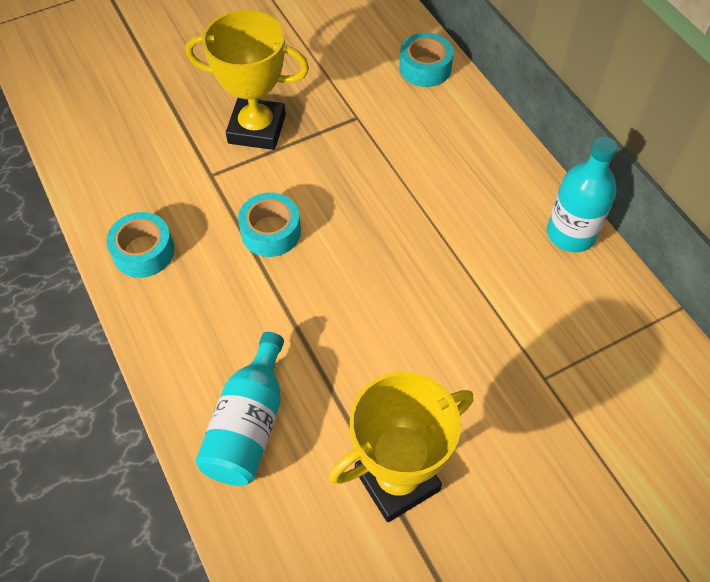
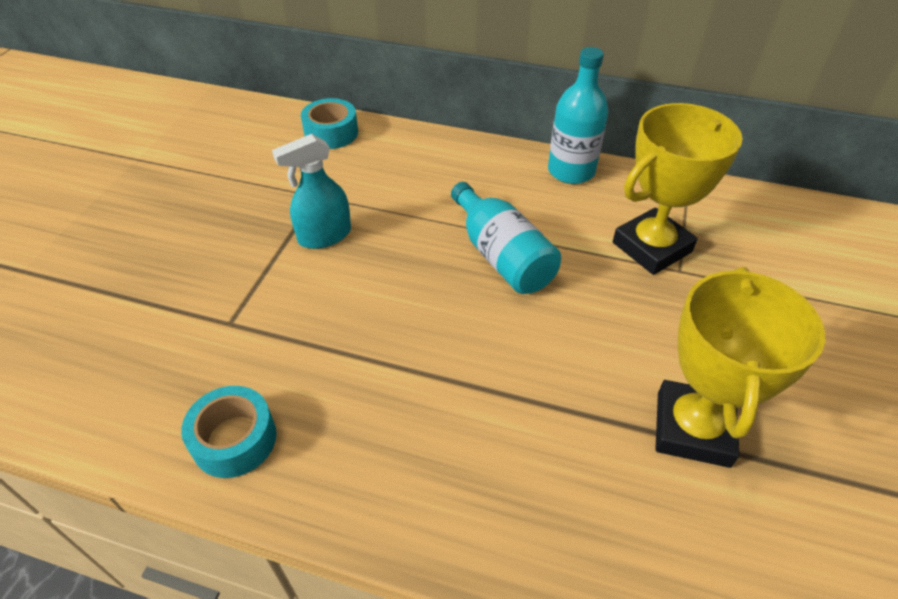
camera: 45 degrees left, 10 degrees down
(248, 425) = (529, 501): turquoise bottle -> turquoise bottle (502, 256)
(257, 129) = (233, 258): yellow trophy -> yellow trophy (652, 247)
(271, 232) = (346, 327): turquoise tape -> none
(328, 154) = (324, 236): none -> turquoise spray bottle

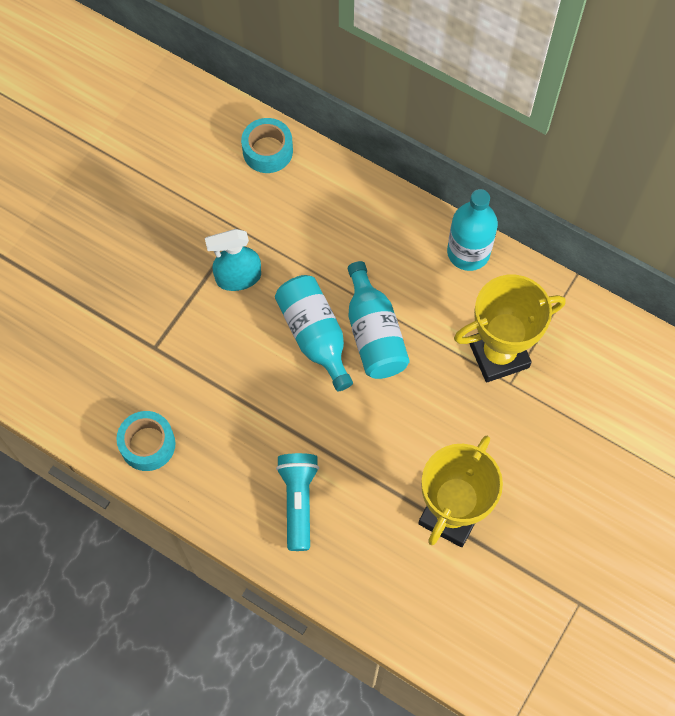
camera: 15 degrees right, 20 degrees up
(432, 271) = (315, 335): none -> turquoise bottle
(476, 464) = (298, 501): none -> turquoise flashlight

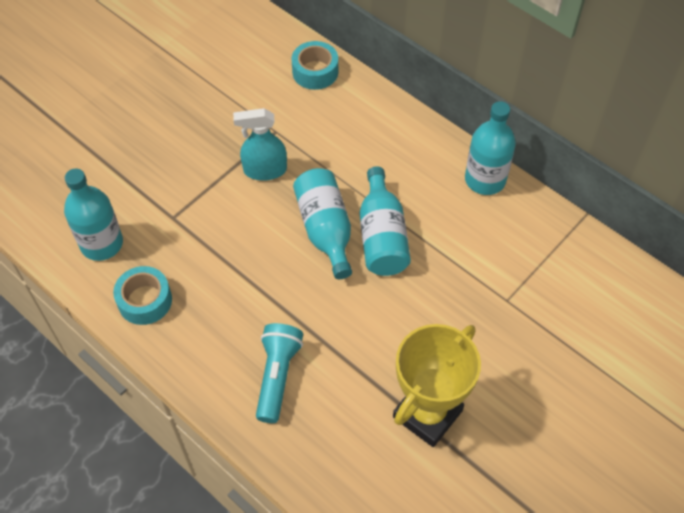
camera: 10 degrees right, 10 degrees down
(87, 389) = (102, 244): none -> turquoise bottle
(498, 355) = (500, 273): yellow trophy -> none

